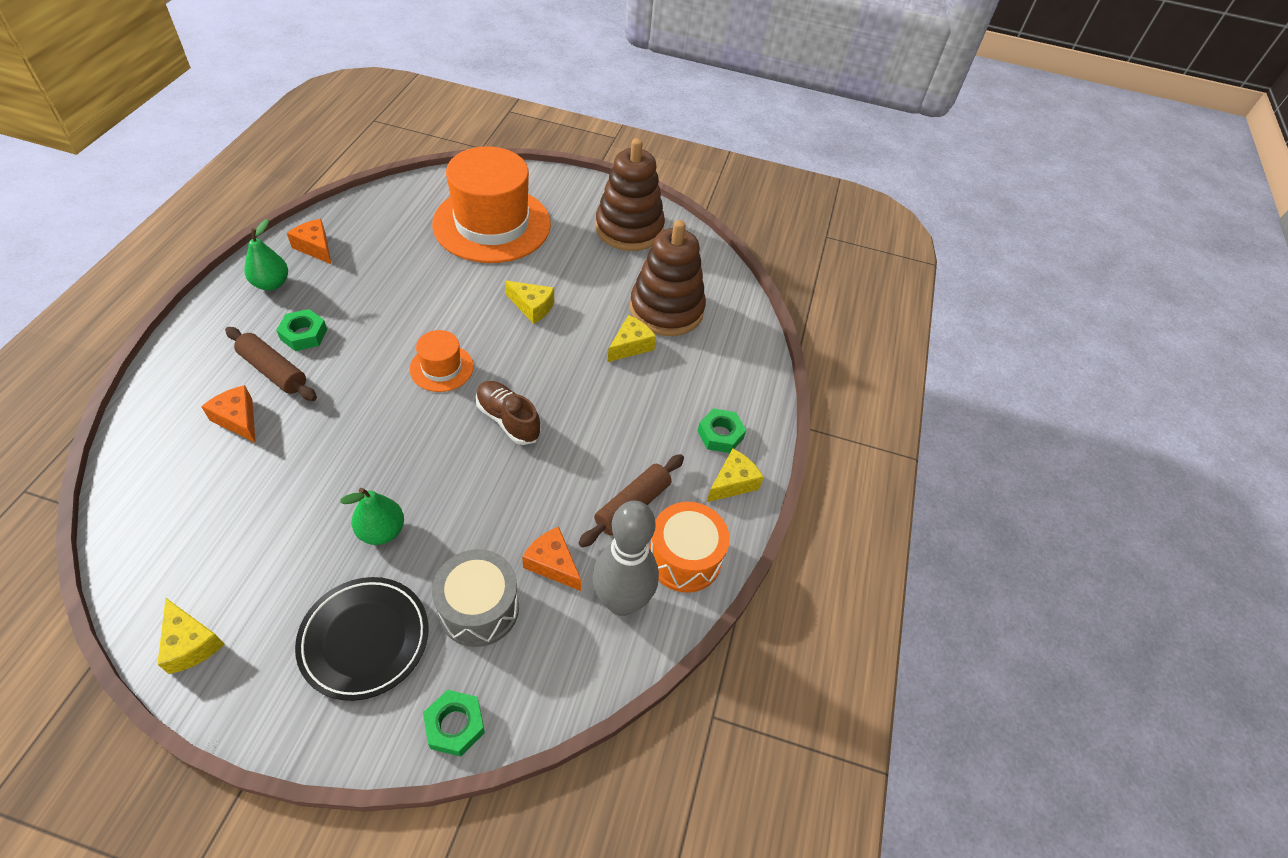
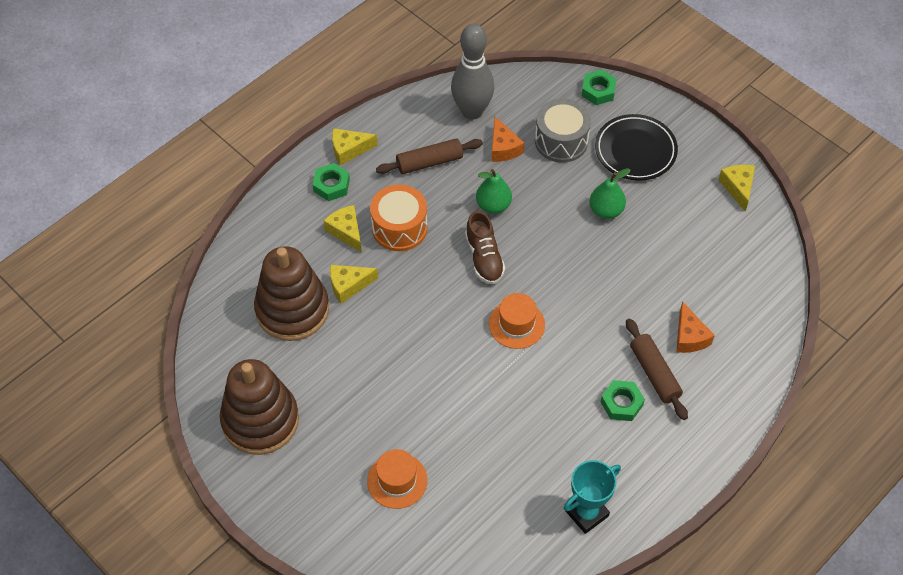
camera: 145 degrees left, 5 degrees up
(271, 284) = (638, 477): green pear -> green pear (493, 205)
(315, 247) = (586, 513): orange cheese -> turquoise trophy
(492, 224) = (397, 480): orange hat -> orange hat, size x0.46
(532, 307) = (410, 358): yellow cheese -> yellow cheese (346, 231)
(684, 558) = (416, 119): orange drum -> orange drum (399, 228)

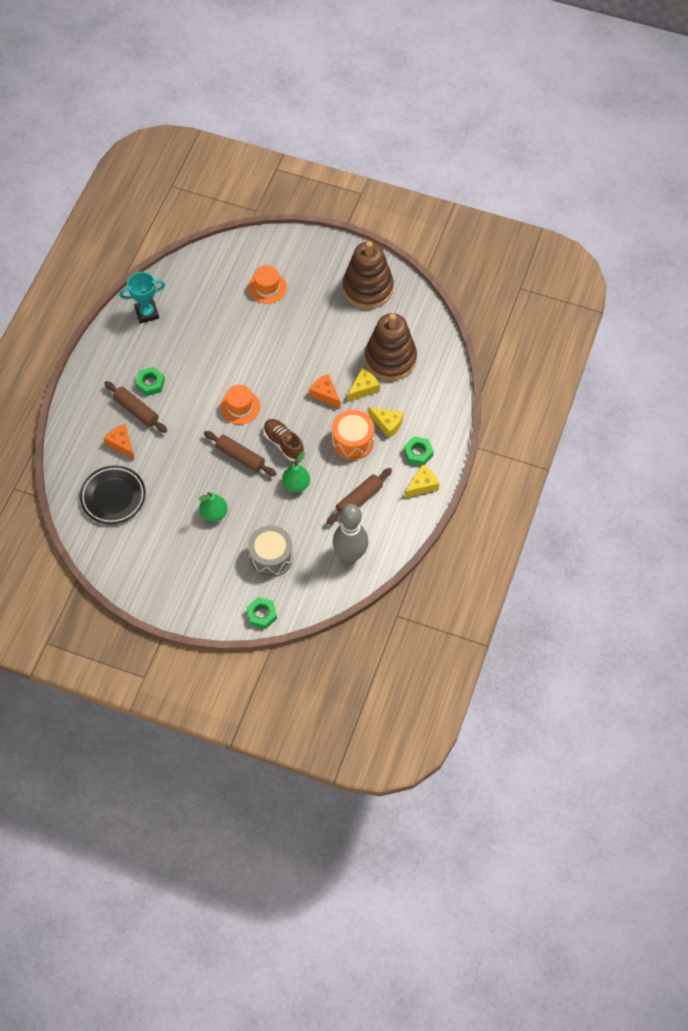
camera: 155 degrees right, 5 degrees up
(503, 148) = (311, 533): orange cheese -> orange cheese (325, 394)
(545, 262) = (240, 457): none -> brown rolling pin
(586, 513) = (147, 313): turquoise trophy -> turquoise trophy turned 45 degrees clockwise
(635, 151) = (212, 572): black plate -> black plate (113, 497)
(738, 188) = (123, 572): yellow cheese -> none

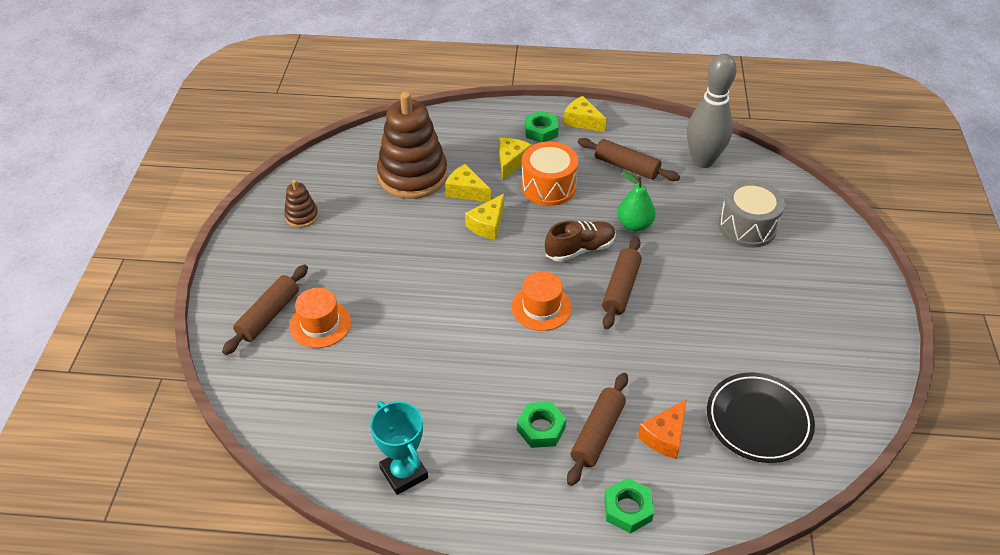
camera: 105 degrees left, 15 degrees down
(214, 513) = (719, 296): green pear -> none
(261, 615) = (826, 218): green nut -> green nut (627, 509)
(283, 262) = (268, 315): none -> brown rolling pin
(283, 443) = (580, 249): brown shoe -> brown shoe turned 150 degrees counterclockwise
(325, 394) = (487, 225): orange cheese -> yellow cheese
(367, 288) = (302, 216): brown stacking toy -> brown stacking toy, size x0.46

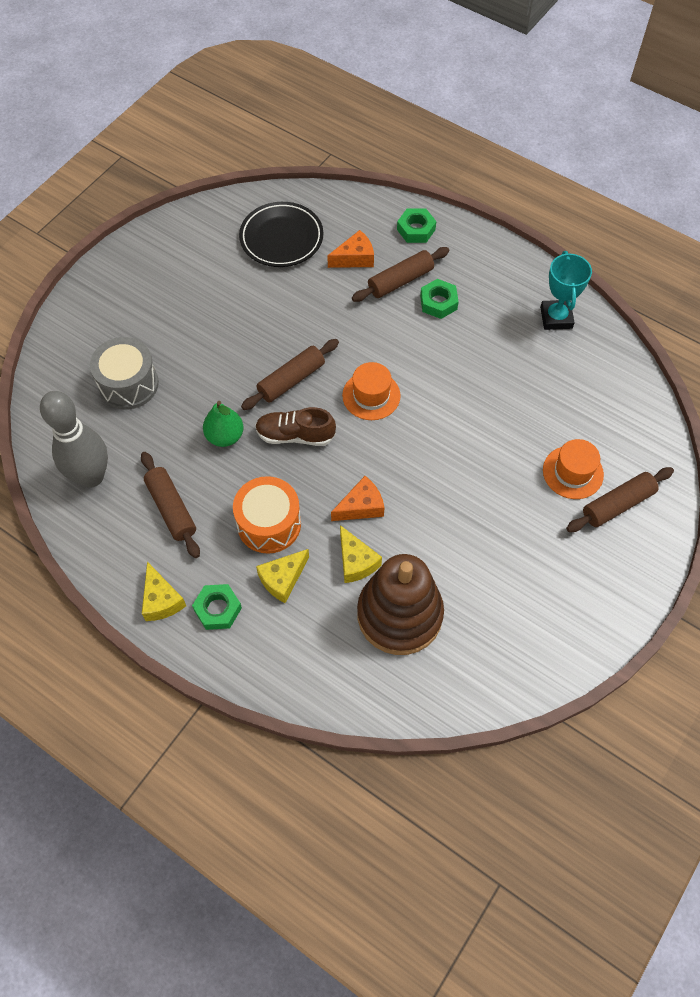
camera: 150 degrees left, 15 degrees up
(302, 216) = (545, 616): brown stacking toy -> none
(487, 225) = (361, 506): yellow cheese -> orange cheese

